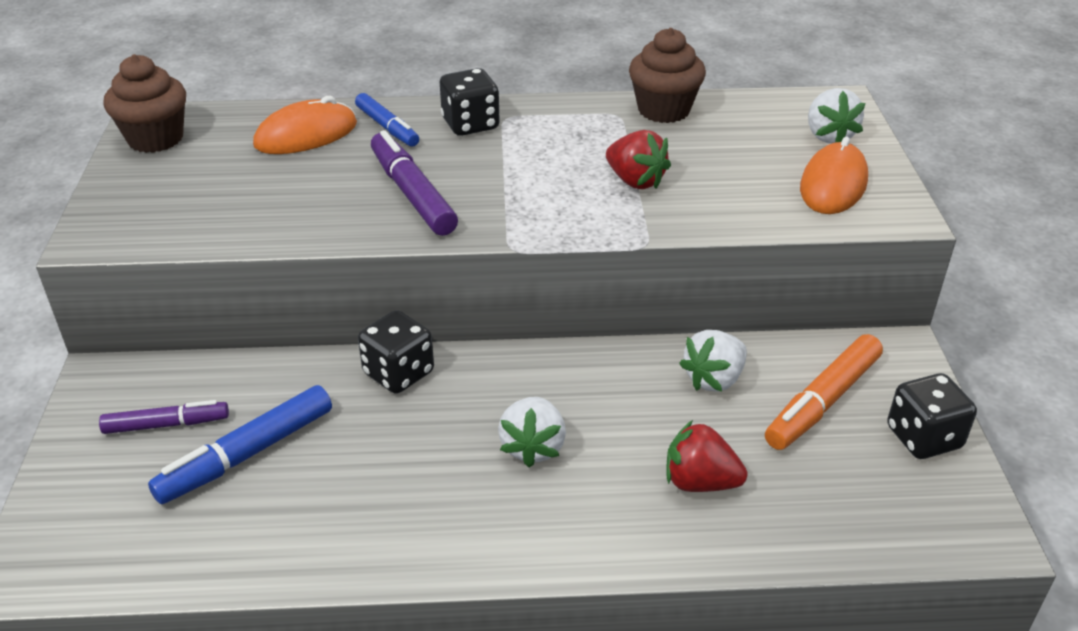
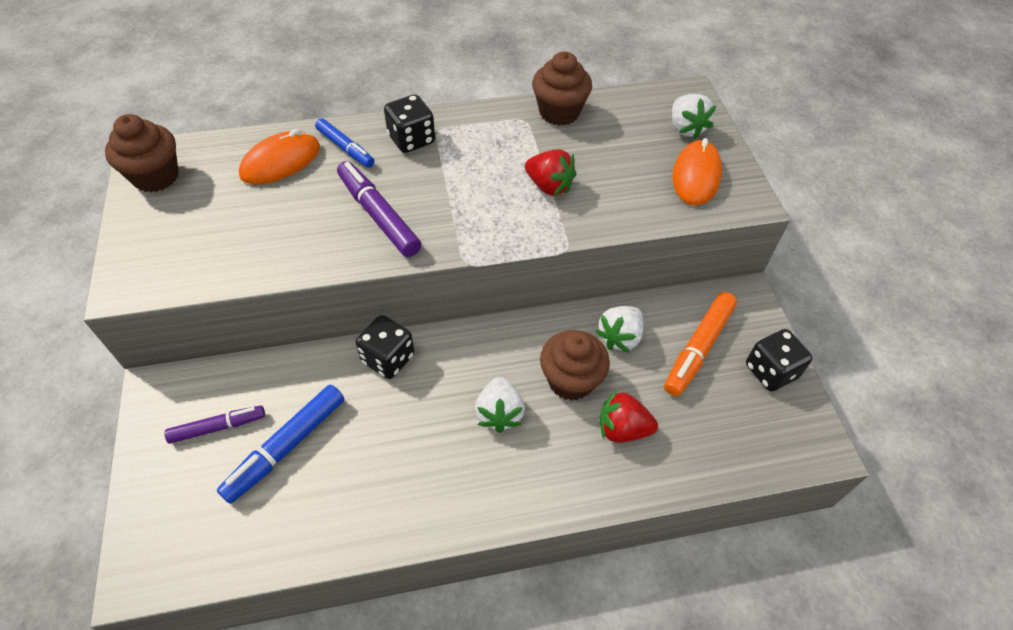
camera: 10 degrees left, 15 degrees up
(637, 420) = (571, 380): none -> brown cupcake

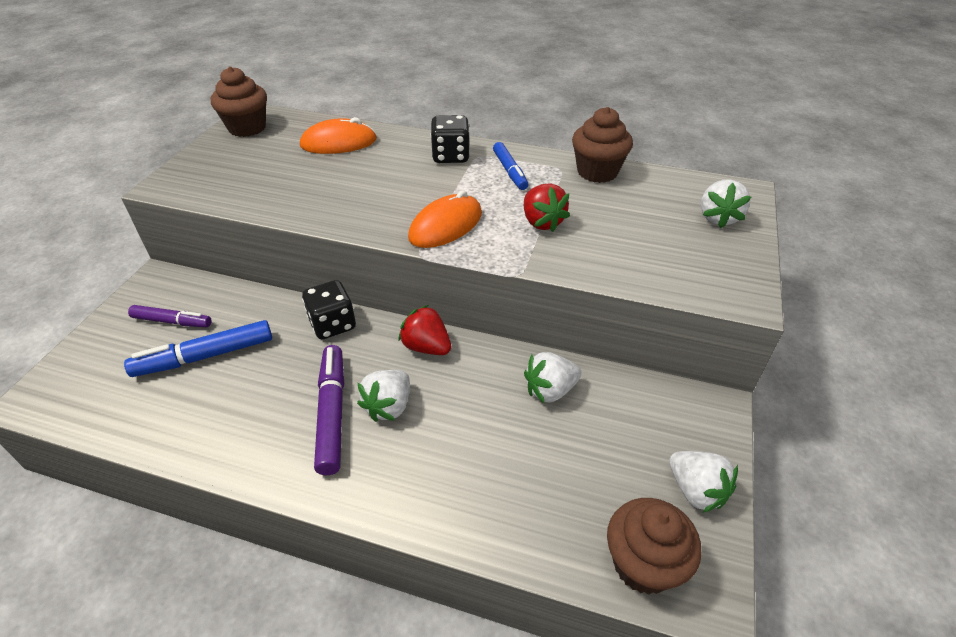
camera: 30 degrees right, 10 degrees down
(345, 148) = (394, 147): blue marker -> blue marker (509, 171)
(378, 215) = (378, 198): purple marker -> purple marker (332, 413)
(571, 380) = (474, 407): brown cupcake -> brown cupcake (643, 564)
(622, 429) = (493, 472): red strawberry -> red strawberry (426, 347)
(696, 176) = (699, 259): orange mouse -> orange mouse (446, 226)
(698, 348) = (626, 433): orange marker -> none
(770, 371) = (696, 490): black dice -> white strawberry

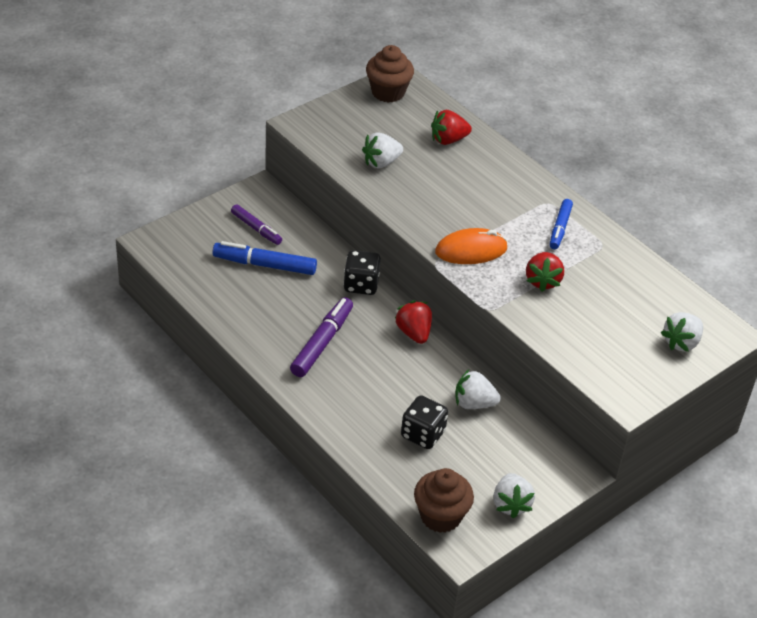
camera: 30 degrees right, 0 degrees up
(339, 143) = (448, 140): orange mouse -> red strawberry
(389, 406) = (360, 357): white strawberry -> white strawberry (381, 162)
(451, 156) = (526, 193): black dice -> black dice (423, 434)
(597, 172) = (629, 261): brown cupcake -> none

